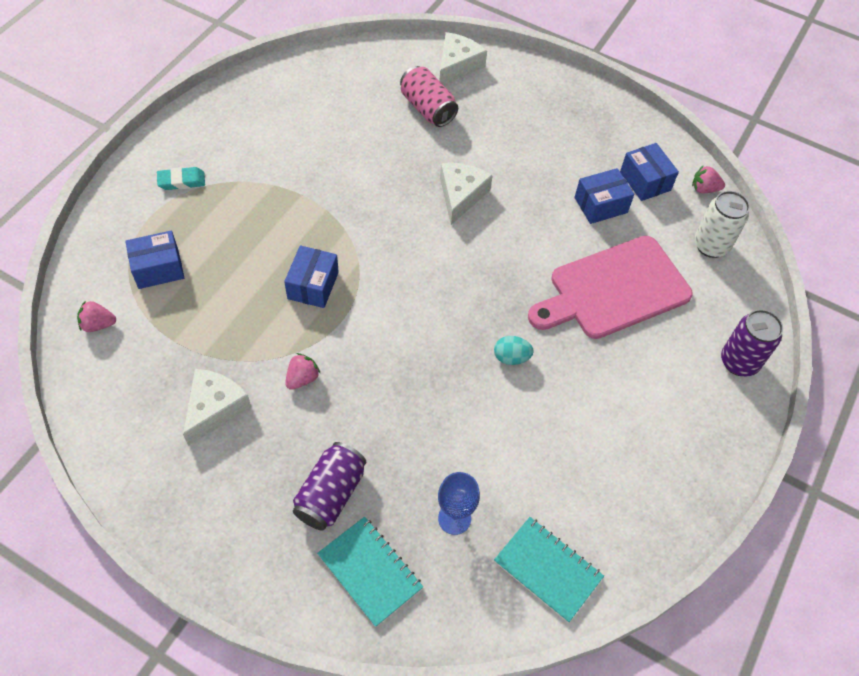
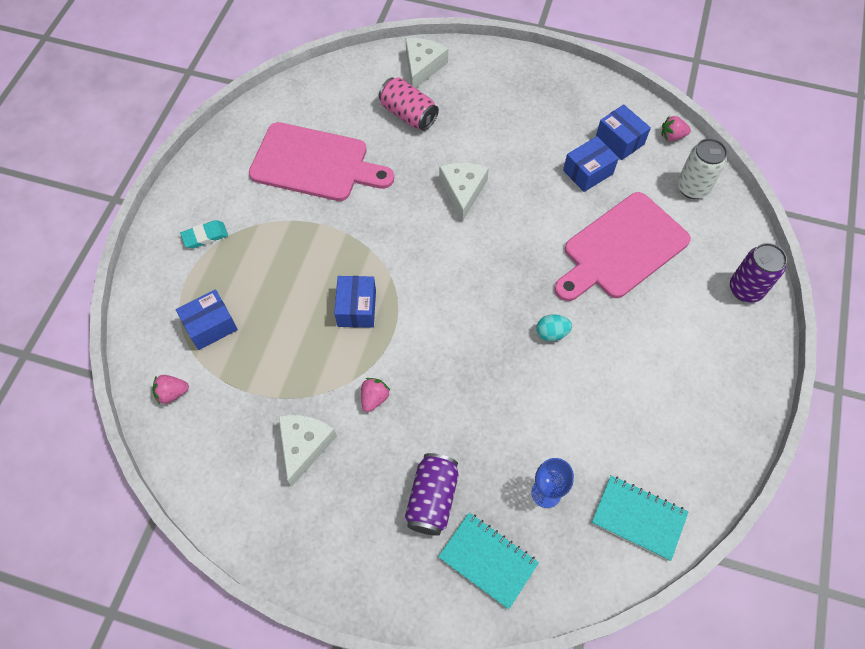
camera: 10 degrees left, 5 degrees up
(316, 135) = (315, 163): none -> pink cutting board

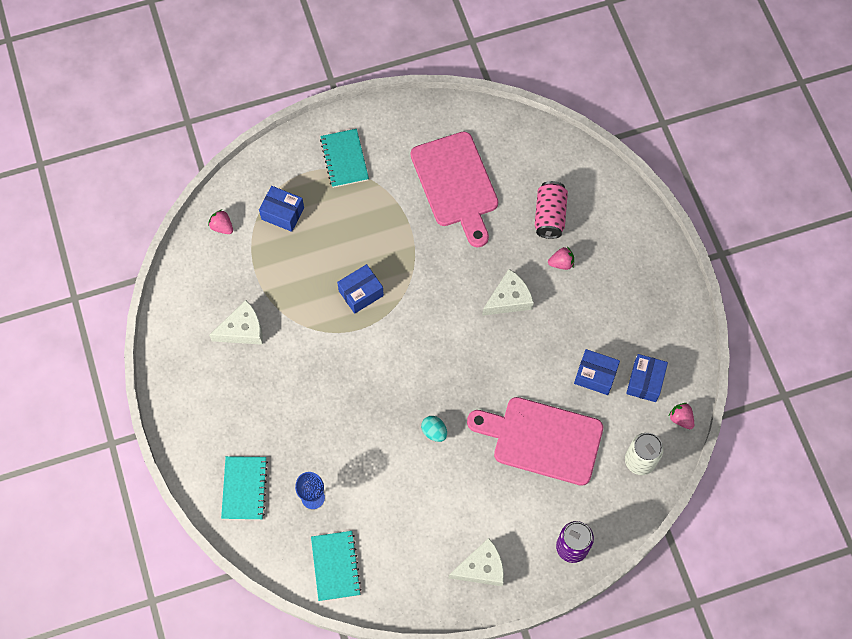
camera: 55 degrees right, 5 degrees up
(205, 236) = (344, 159): turquoise eraser -> turquoise notebook
(374, 398) = (304, 349): pink strawberry -> pink strawberry (561, 263)
(422, 67) = (604, 195): white cheese -> white cheese (481, 568)
(432, 499) = (261, 430): purple can -> none

